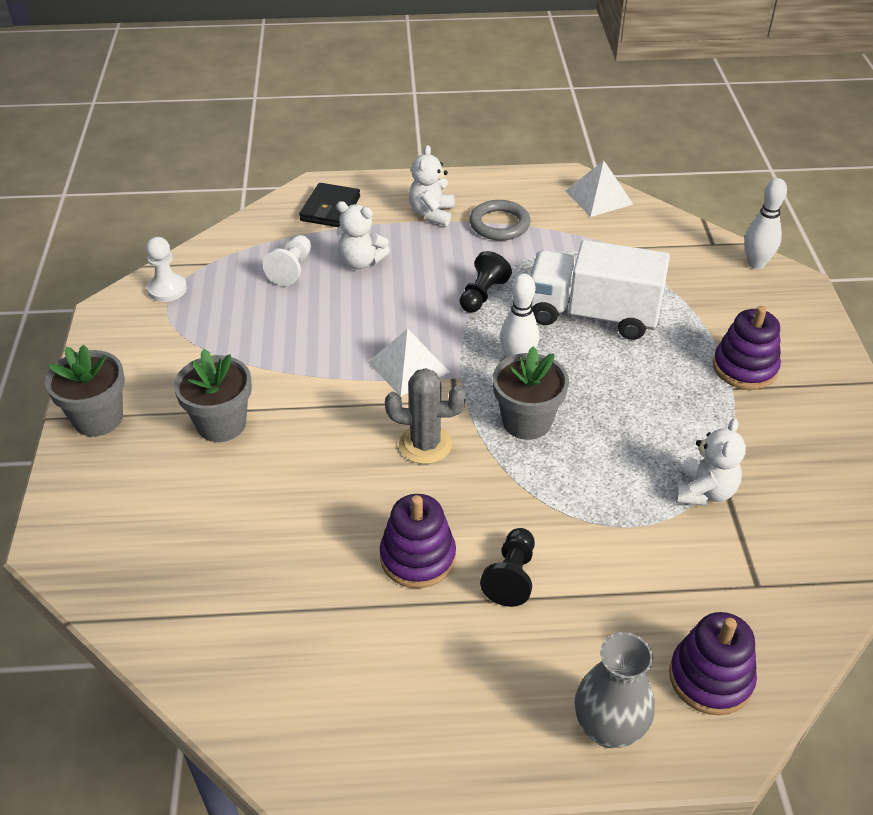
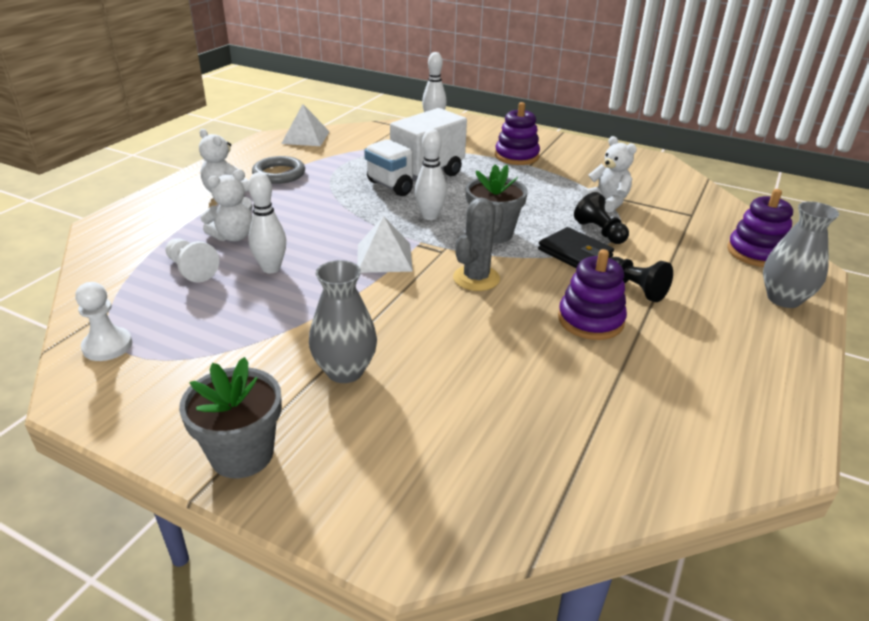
camera: 60 degrees left, 10 degrees down
(221, 424) = (345, 371): grey flower pot -> grey vase
(330, 209) = (144, 227): black wallet -> black wallet (575, 253)
(330, 310) = (271, 268): none -> white bowling pin
(482, 295) = (344, 204): black pawn -> black pawn (600, 232)

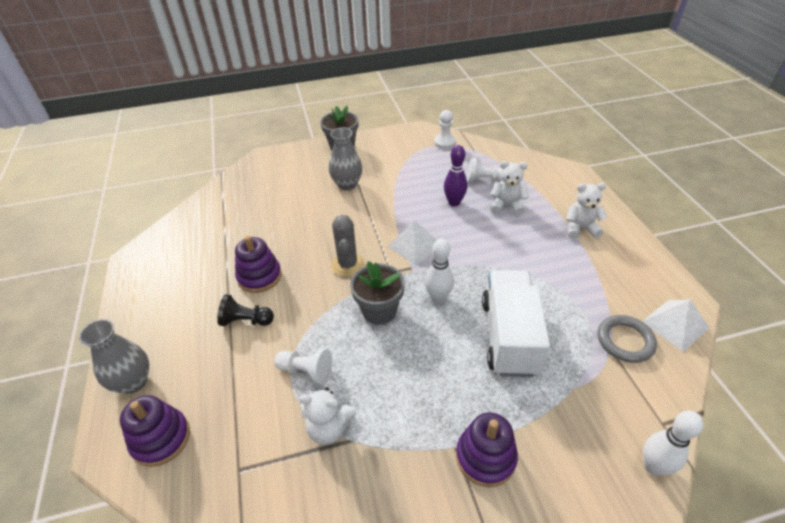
camera: 140 degrees right, 10 degrees up
(233, 236) = (507, 206): white teddy bear -> white teddy bear turned 90 degrees clockwise
(271, 268) = (454, 202): white bowling pin -> purple bowling pin
(279, 174) = (592, 266): grey ring -> grey ring (625, 341)
(575, 253) = (307, 330): black wallet -> none
(600, 232) = (306, 371): black pawn -> white pawn

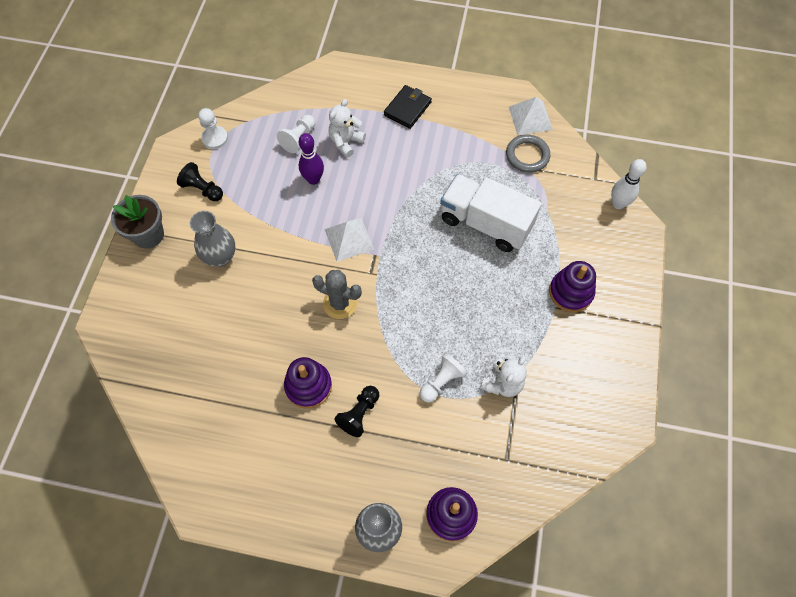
camera: 65 degrees left, 20 degrees up
(379, 311) = (409, 301): grey flower pot -> none
(397, 154) = (202, 189): none -> black pawn
(438, 298) = (421, 251): white bowling pin -> none
(580, 228) = (407, 108): white teddy bear -> black wallet

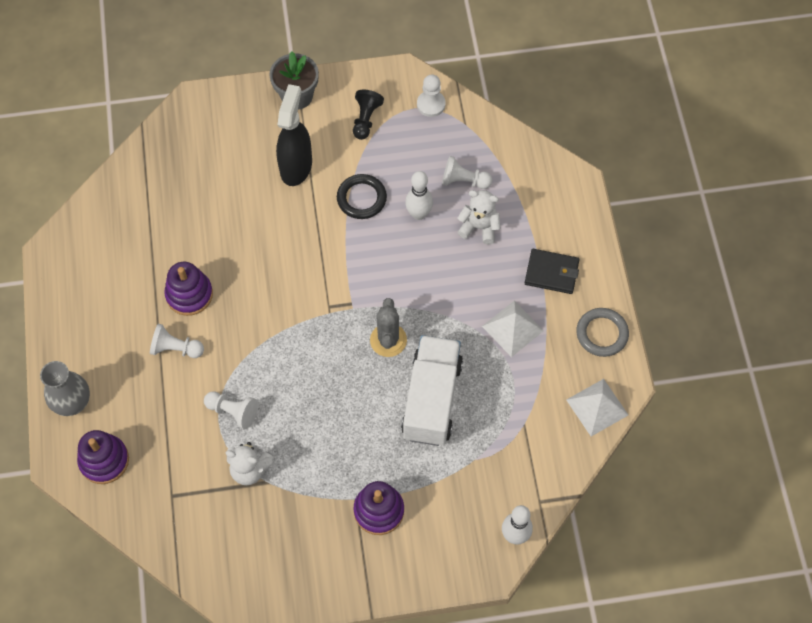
camera: 70 degrees right, 0 degrees up
(220, 257) = (296, 166): grey vase -> black spray bottle
(278, 216) = (361, 198): none -> black ring
(313, 179) = (418, 214): purple bowling pin -> white bowling pin
(340, 303) = (284, 290): grey cactus -> grey cactus (388, 340)
(349, 239) = (360, 273): white pyramid -> white pyramid (512, 328)
(359, 414) = (176, 348): black pawn -> white pawn
(527, 155) = (541, 418): grey ring -> grey ring (602, 334)

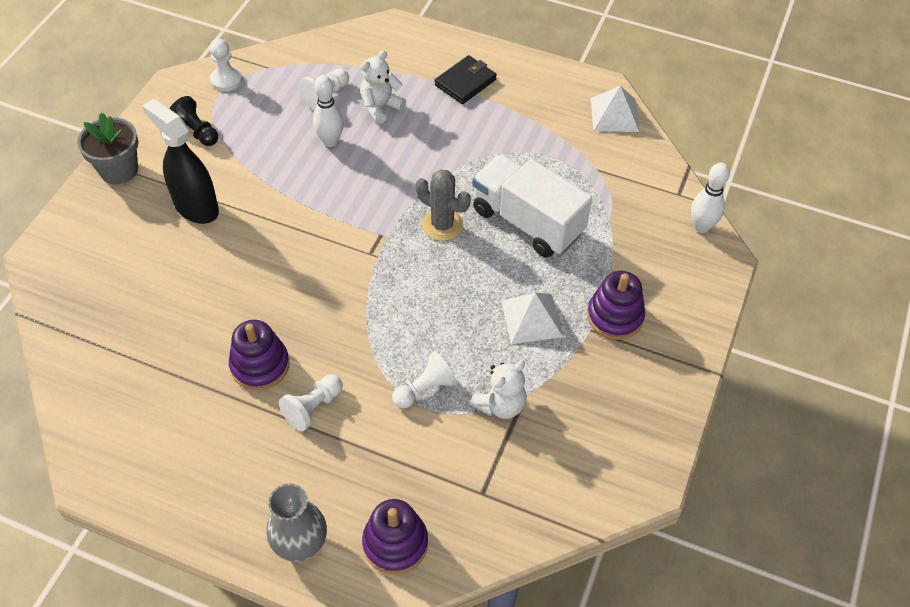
camera: 60 degrees left, 10 degrees down
(361, 198) = (277, 174): black ring -> none
(512, 328) = (499, 132): white pyramid -> white pyramid (531, 318)
(602, 334) = (548, 79): grey ring -> none

